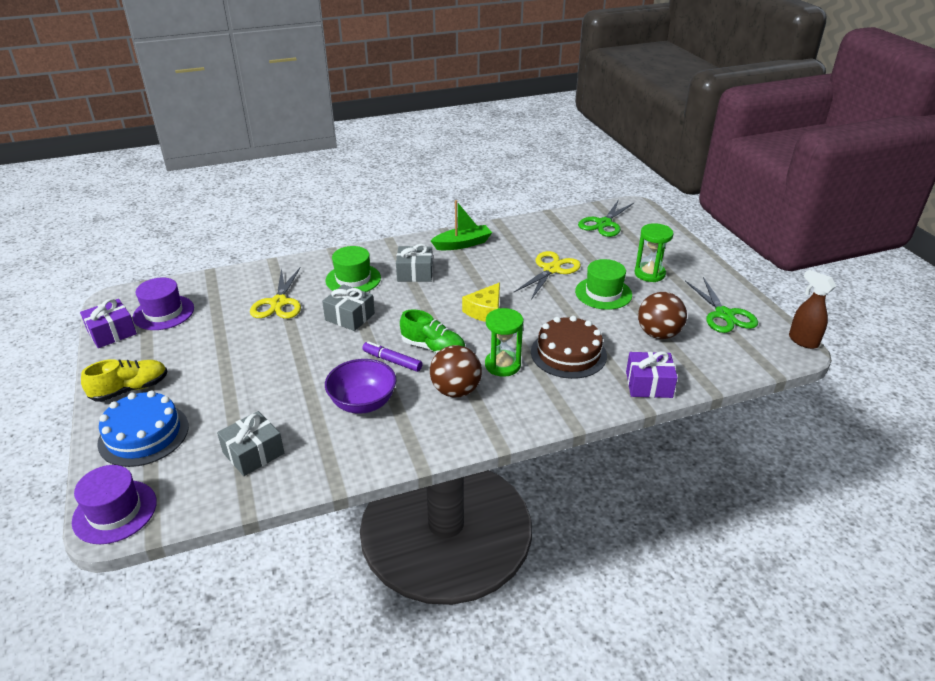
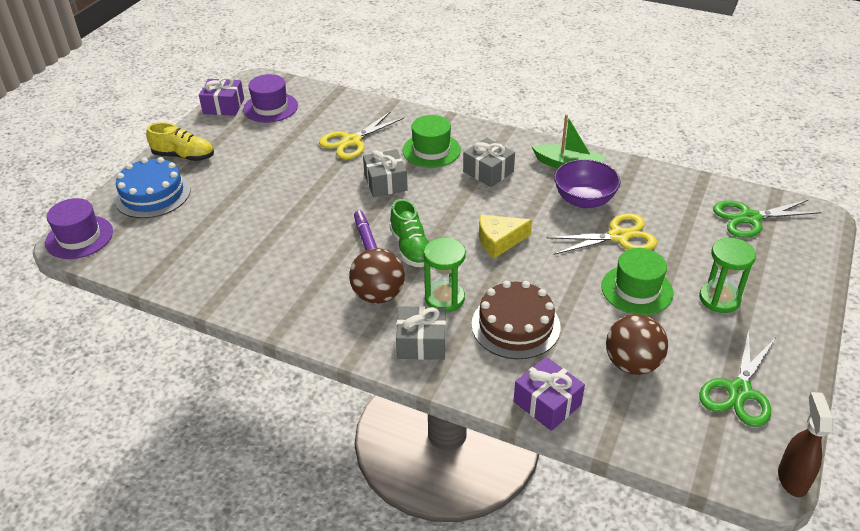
camera: 45 degrees right, 5 degrees up
(253, 453) = (191, 250): grey gift -> grey gift (421, 343)
(363, 403) = (302, 260): purple bowl -> purple bowl (584, 200)

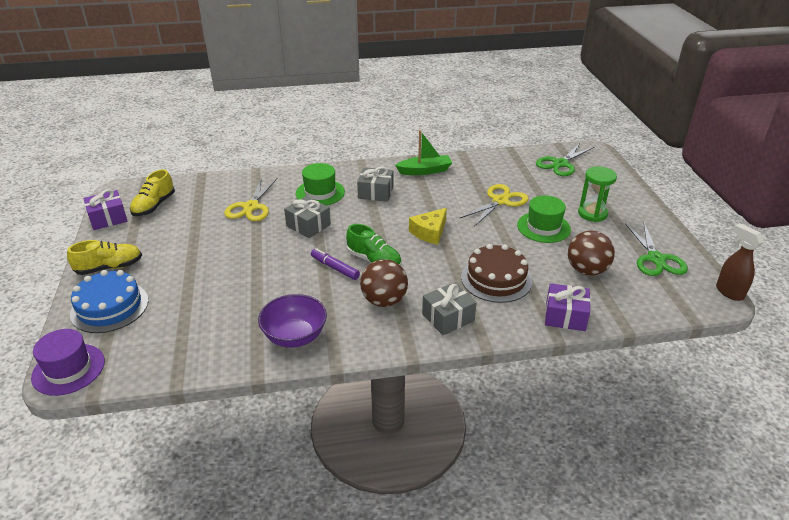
camera: 35 degrees left, 5 degrees down
(270, 107) = (154, 206): purple hat -> yellow shoe
(444, 298) = (432, 283): green hourglass -> none
(584, 200) = (456, 187): purple bowl -> purple bowl (295, 336)

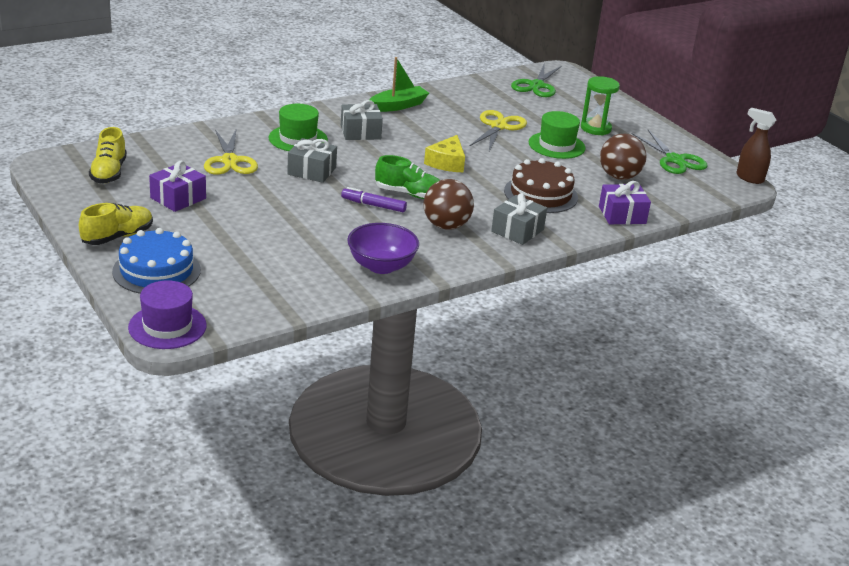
camera: 25 degrees left, 5 degrees down
(108, 218) = (63, 191): purple gift -> purple gift (178, 198)

